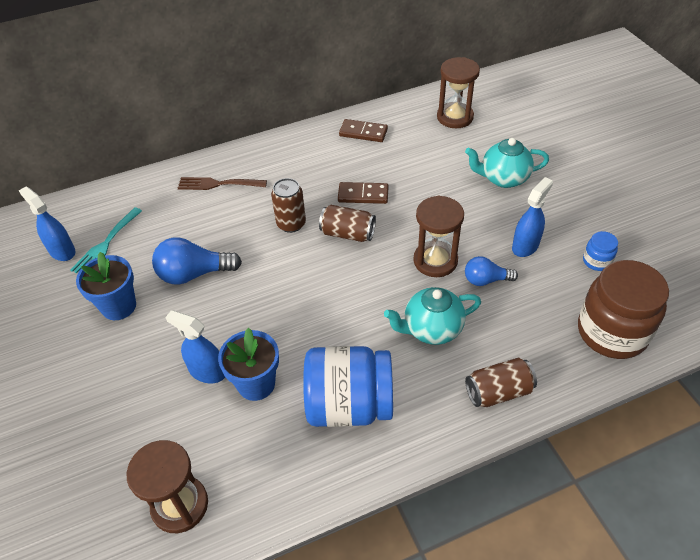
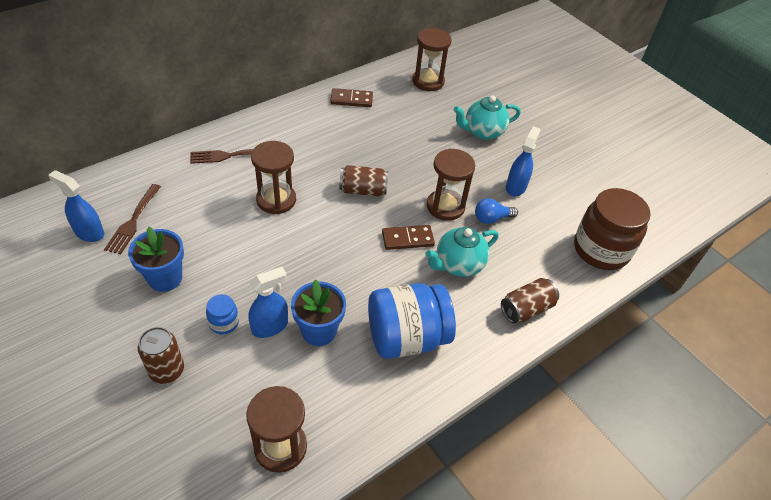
camera: 20 degrees left, 0 degrees up
(106, 244) = (133, 221): turquoise fork -> brown fork
(194, 274) = (230, 240): blue light bulb -> none
(207, 371) = (270, 326): blue spray bottle -> blue spray bottle turned 135 degrees clockwise
(252, 235) = (276, 200): none -> brown hourglass
(291, 224) = (309, 186): brown can -> brown can (167, 371)
(363, 195) = (367, 155): brown domino -> brown domino (407, 239)
(596, 261) = (575, 194): blue jar -> blue jar (224, 323)

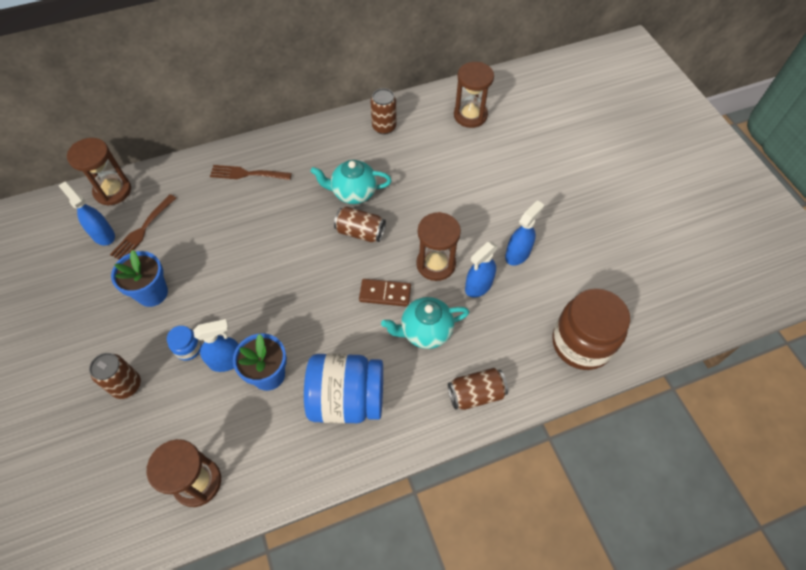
camera: 20 degrees right, 10 degrees up
(276, 200) = (275, 229): brown hourglass -> brown hourglass (113, 191)
(351, 100) = (384, 127): brown domino -> brown can
(483, 132) = (506, 183): turquoise teapot -> turquoise teapot (353, 193)
(491, 218) = (478, 286): blue light bulb -> blue spray bottle

